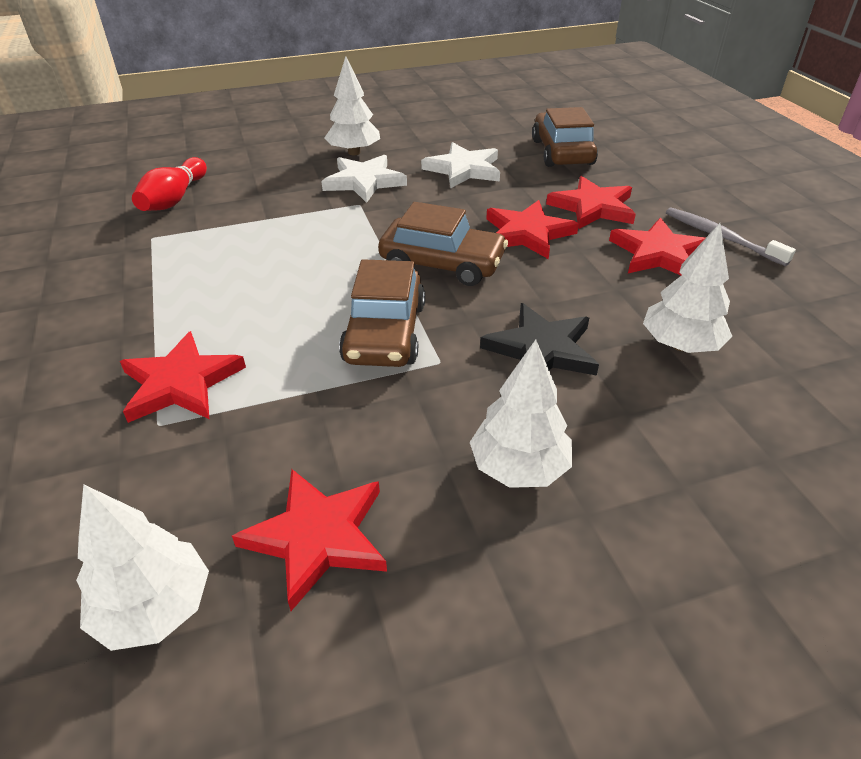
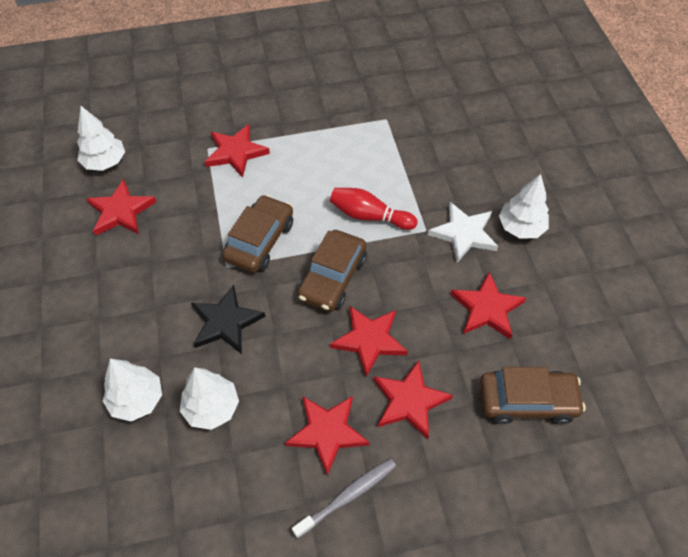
camera: 95 degrees right, 15 degrees up
(174, 199) = (438, 123): red bowling pin -> red bowling pin (369, 216)
(385, 333) = (259, 241): brown car -> brown car turned 105 degrees clockwise
(463, 169) = (487, 308): white star -> red star
(519, 467) = (135, 294): white tree -> white tree (137, 400)

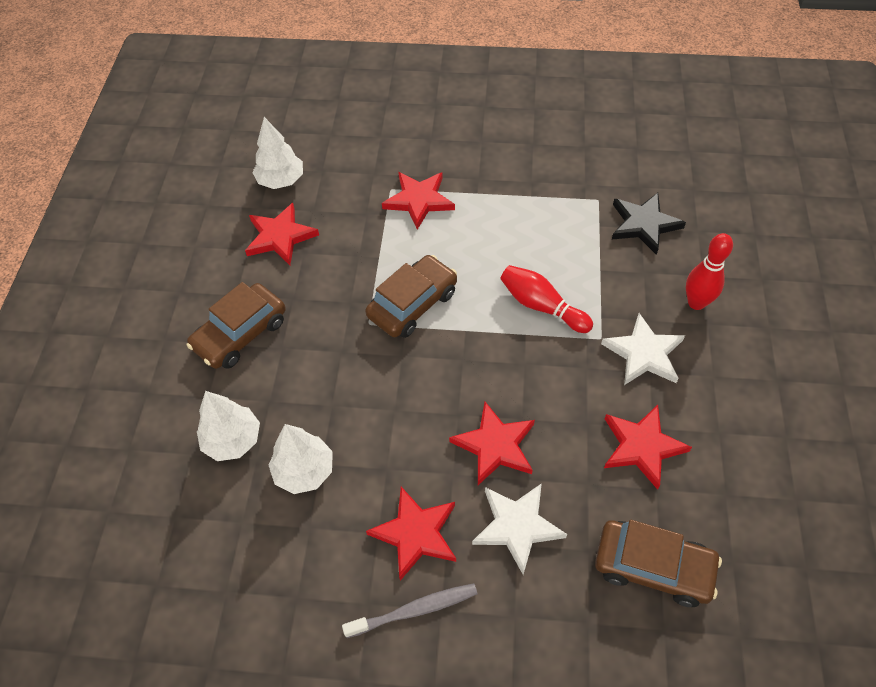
camera: 20 degrees right, 0 degrees up
(226, 322) = (348, 383): black star -> black star (644, 224)
(333, 277) = (478, 365): brown car -> brown car (240, 334)
(409, 401) = (517, 526): red star -> white star
(491, 183) = (696, 303): none -> red bowling pin
(521, 227) = (715, 363): white tree -> none

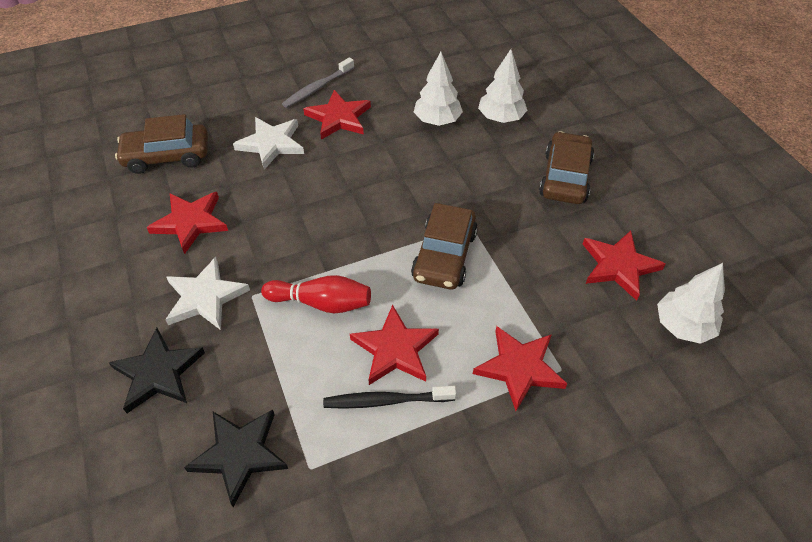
camera: 150 degrees right, 5 degrees down
(495, 445) = (310, 181): red star -> red star (395, 349)
(526, 217) = (386, 401): none -> black toothbrush
(696, 303) = (158, 373): red bowling pin -> black star

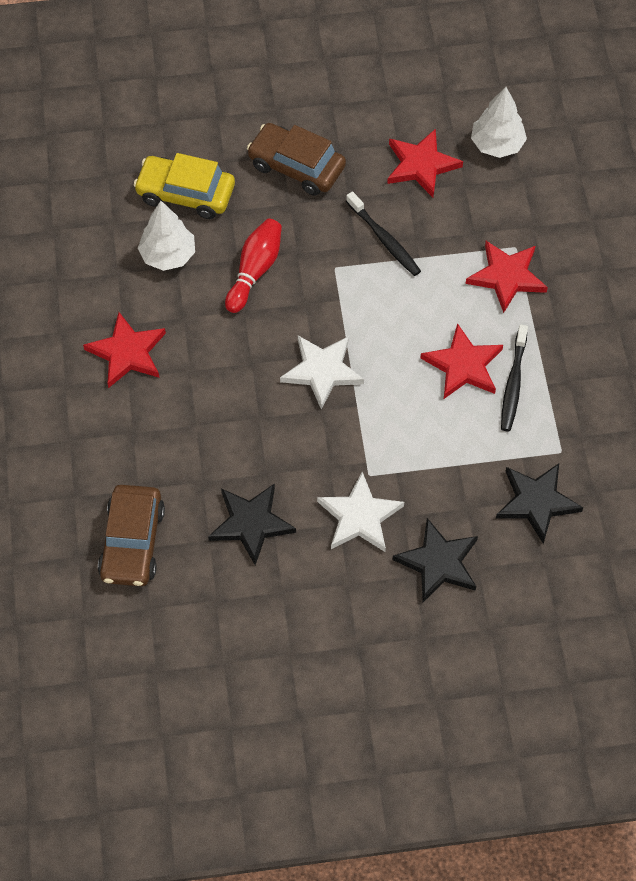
camera: 75 degrees left, 10 degrees up
(191, 222) = (251, 523): red star -> black star
(271, 144) = (149, 429): white star -> white star (322, 371)
(317, 88) = (61, 365): grey toothbrush -> none
(321, 303) = (395, 415): red bowling pin -> red bowling pin (255, 271)
(444, 255) = (367, 299): brown car -> none
(500, 118) = (185, 194): white tree -> yellow car
(517, 254) = (384, 239): none -> black toothbrush

